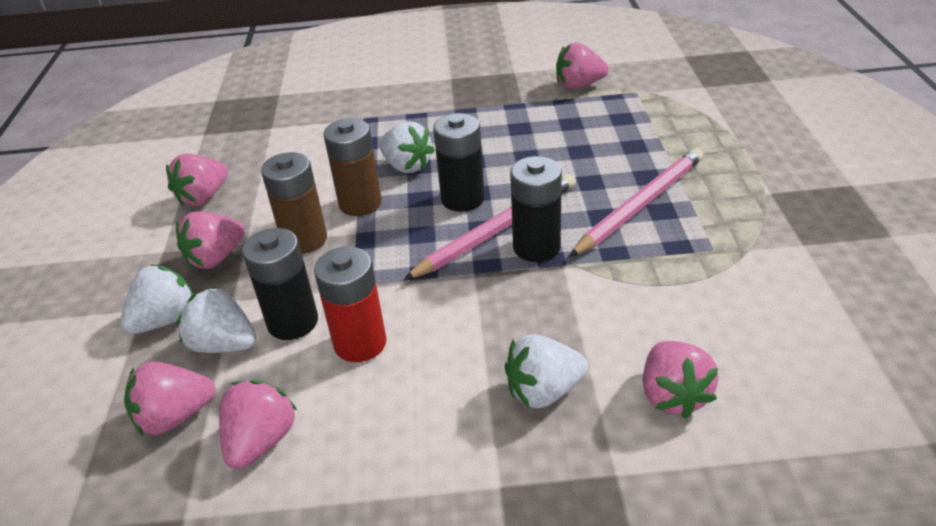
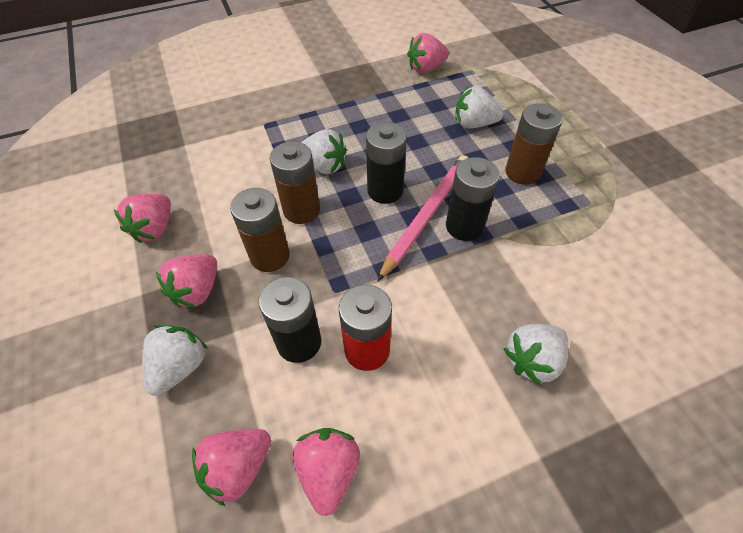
camera: 20 degrees left, 15 degrees up
(224, 344) = (247, 380): white strawberry -> white strawberry (474, 124)
(640, 204) = (522, 172): pink pencil -> brown battery
(673, 395) = (624, 340): pink strawberry -> none

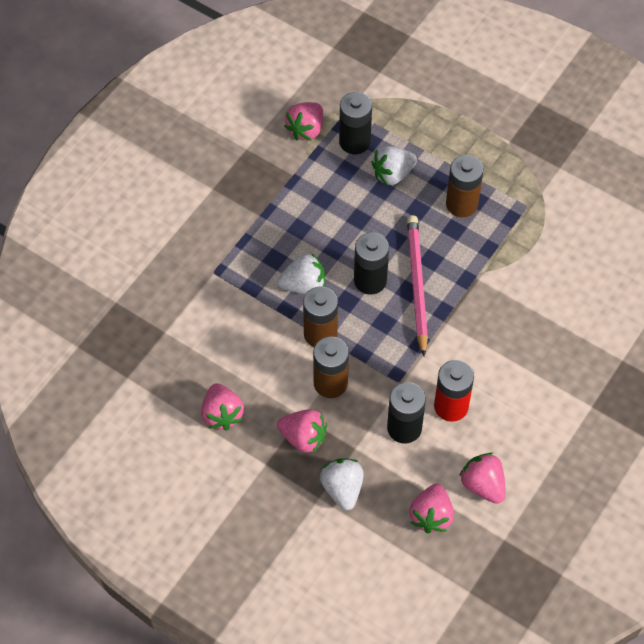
camera: 35 degrees left, 5 degrees up
(197, 291) = (303, 438): pink strawberry -> pink strawberry turned 60 degrees counterclockwise
(464, 226) = (450, 278): black battery -> black battery (354, 142)
(532, 360) = (554, 351): white strawberry -> none

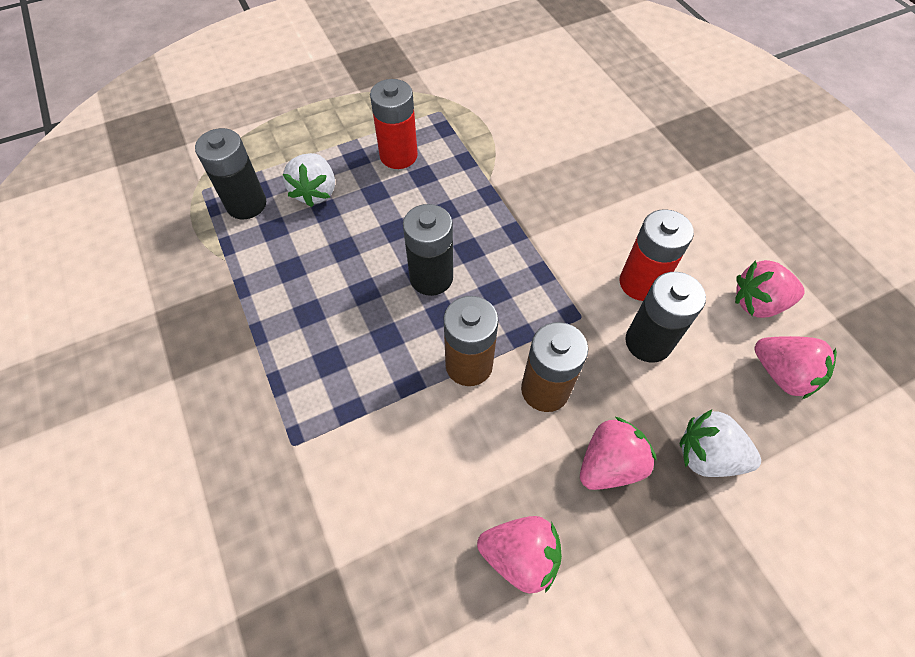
camera: 60 degrees left, 0 degrees up
(303, 285) = (389, 348): white strawberry -> none
(306, 130) = (188, 239): pink strawberry -> none
(416, 284) = (466, 238): pink pencil -> none
(461, 204) = (398, 155): brown battery -> red battery

